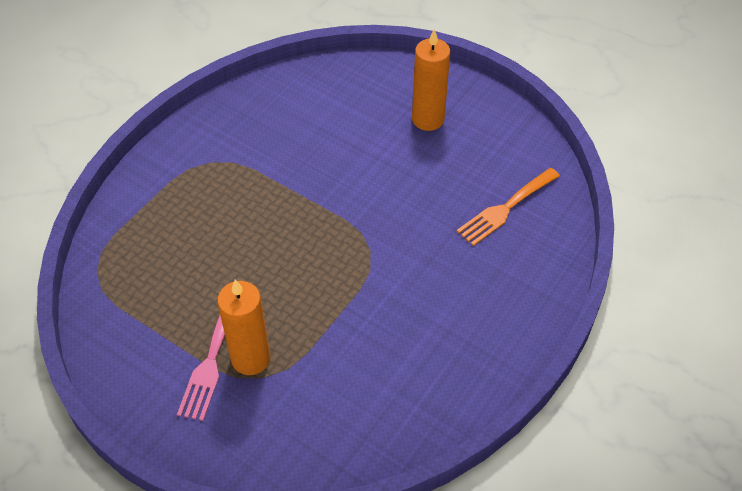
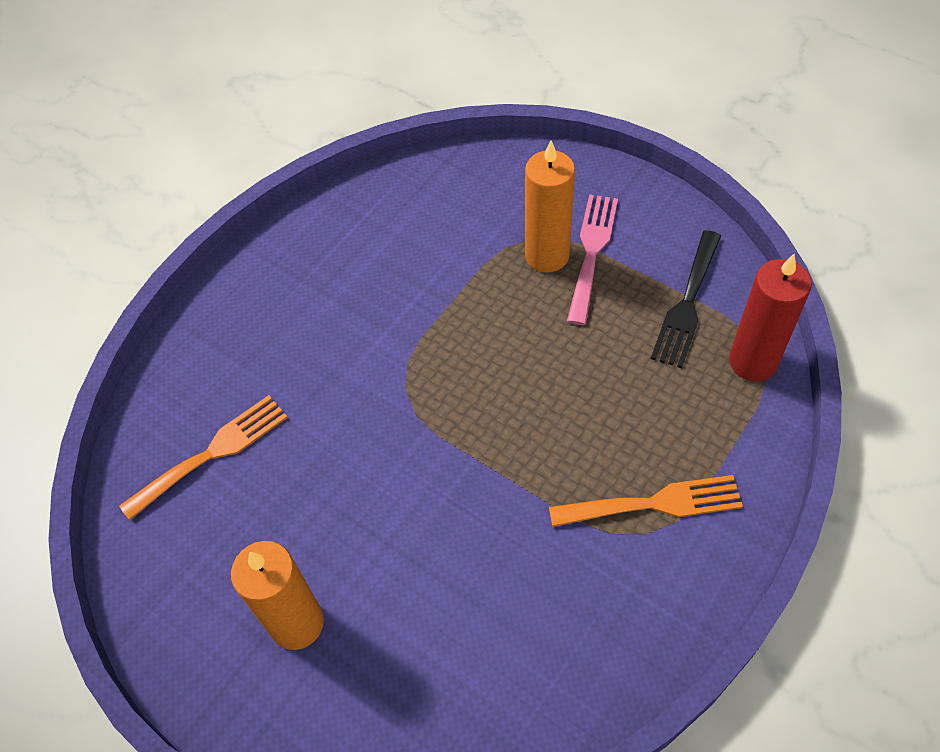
camera: 175 degrees left, 5 degrees up
(105, 266) = (752, 361): none -> red candle
(141, 312) = (687, 304): none -> black fork
(202, 177) = (654, 503): none -> orange fork

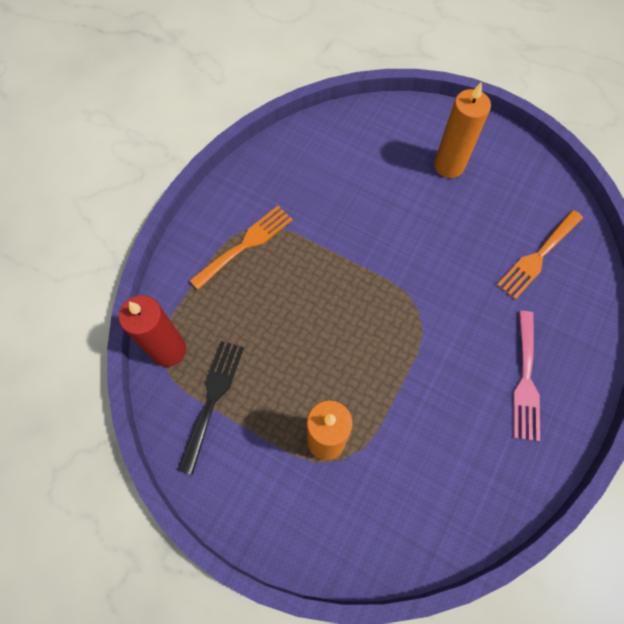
camera: 170 degrees right, 10 degrees up
(591, 252) = (288, 447): pink fork -> pink fork (525, 380)
(654, 503) = (245, 244): orange fork -> orange fork turned 150 degrees clockwise

